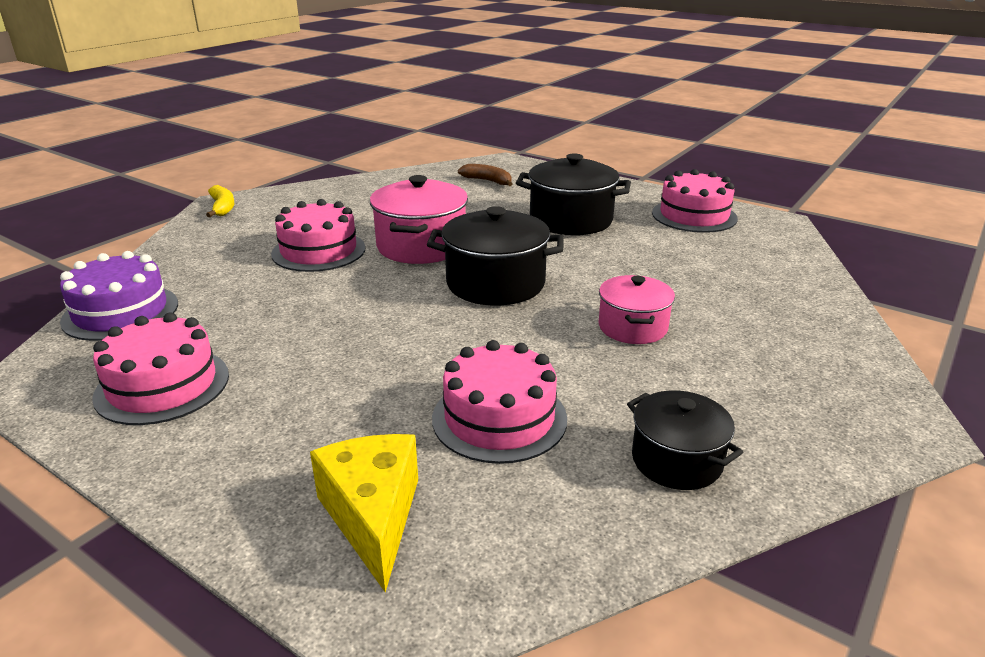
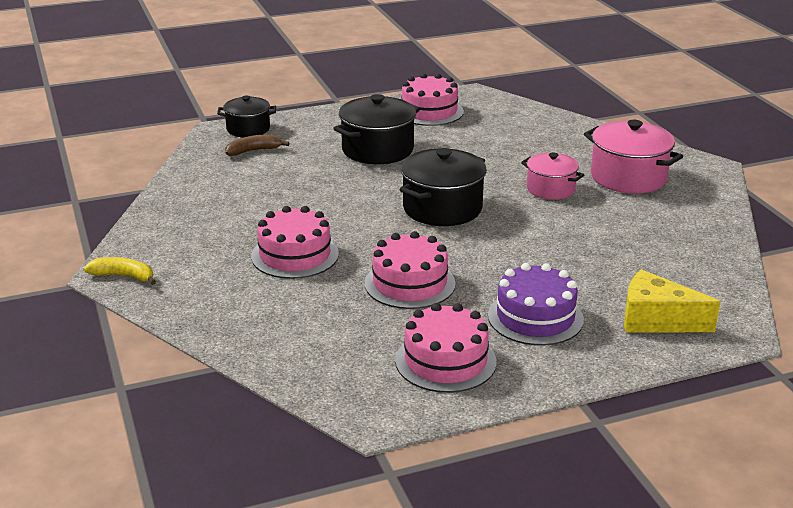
camera: 55 degrees left, 0 degrees up
(121, 312) = (299, 362): purple cake -> purple cake (535, 317)
(421, 246) = (344, 214): pink pot -> pink pot (628, 177)
(499, 418) = (603, 260): pink cake -> pink cake (409, 283)
(676, 460) = (684, 228): black pot -> black pot (248, 129)

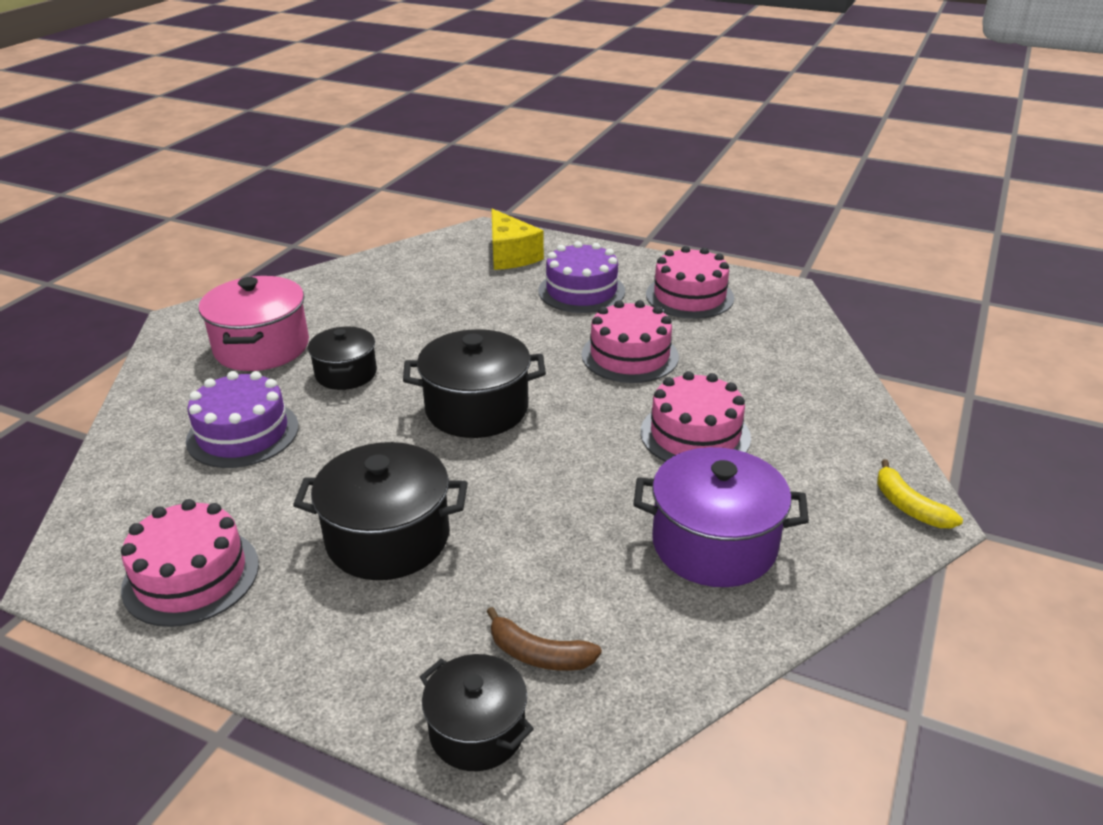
camera: 135 degrees left, 5 degrees up
(221, 212) = (714, 544): none -> purple pot
(529, 147) = (243, 433): none -> purple cake
(550, 189) = (346, 374): pink pot -> black pot

